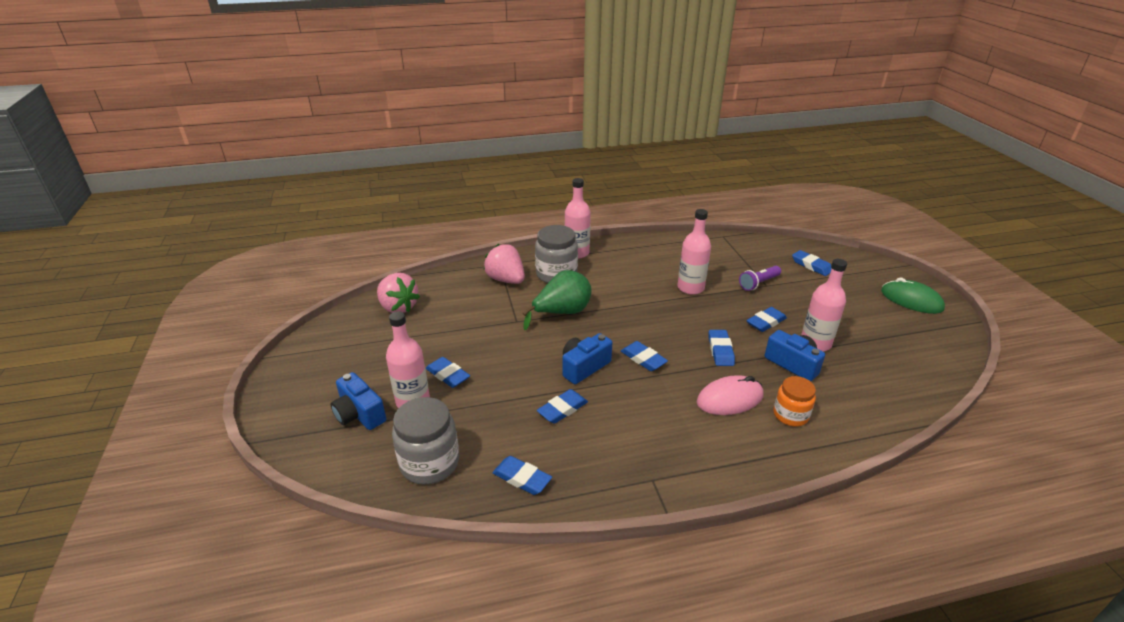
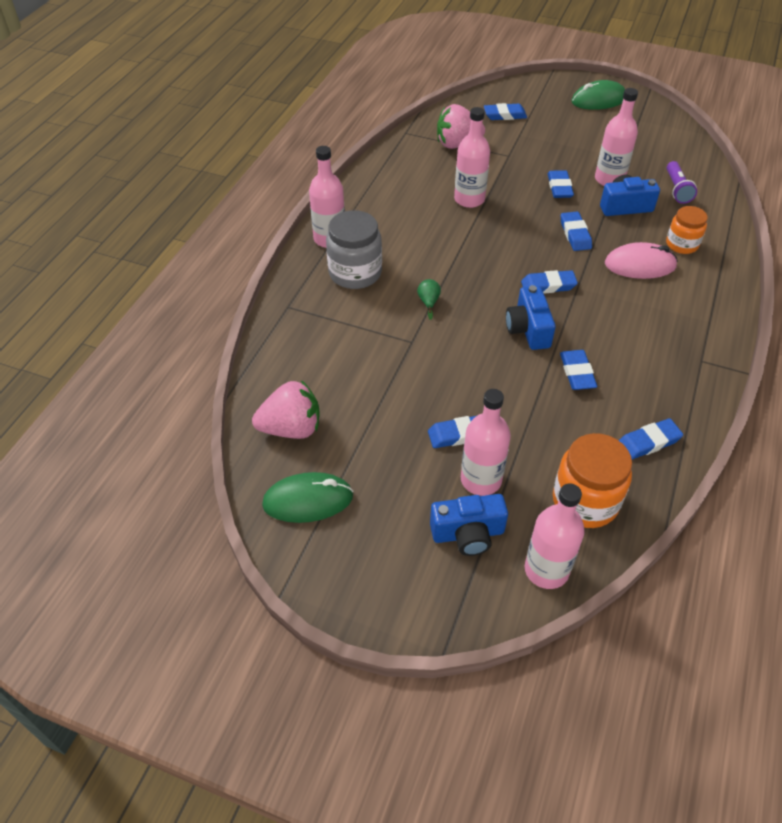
camera: 55 degrees left, 15 degrees up
(345, 337) = (308, 500): none -> green mouse
(349, 466) = (546, 570): none -> pink bottle
(429, 463) = (585, 501): grey jar -> orange jar
(506, 280) = (326, 315): pink strawberry -> pink strawberry (457, 144)
(562, 313) = (428, 302): green pear -> green pear, size x0.44
(720, 350) = (575, 234): blue eraser -> blue eraser turned 45 degrees clockwise
(729, 399) = (640, 265): pink mouse -> pink mouse turned 75 degrees clockwise
(758, 283) = (502, 158): purple flashlight -> purple flashlight (677, 189)

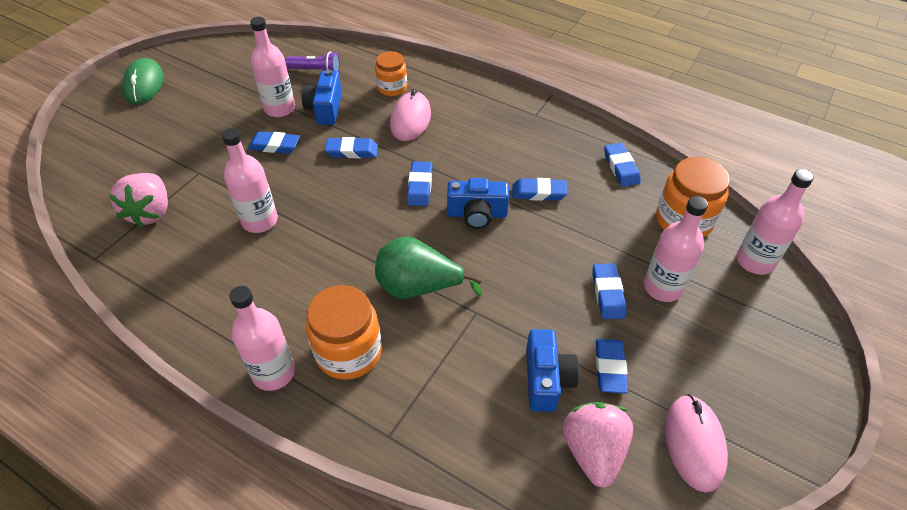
camera: 80 degrees left, 0 degrees up
(308, 500) = (694, 443): green mouse -> pink mouse
(355, 273) = (348, 352): grey jar -> orange jar
(428, 302) = (419, 287): green pear -> green pear, size x2.29
(468, 534) = (724, 308): blue camera -> blue camera (546, 379)
(504, 115) = (121, 160): blue eraser -> blue eraser (610, 368)

